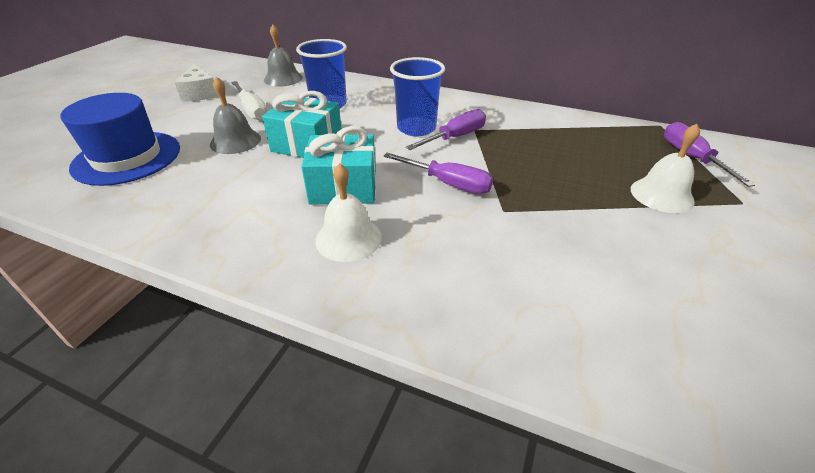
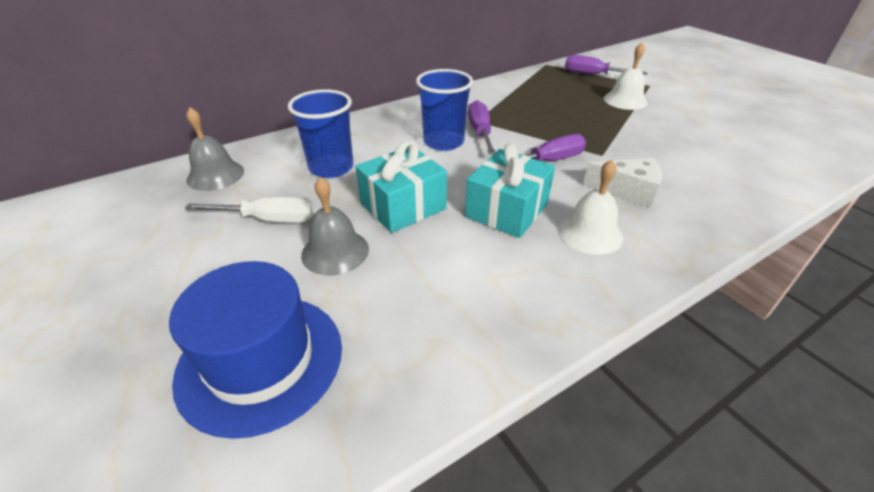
camera: 55 degrees left, 0 degrees up
(200, 93) = (146, 249): white cheese -> white cheese (628, 190)

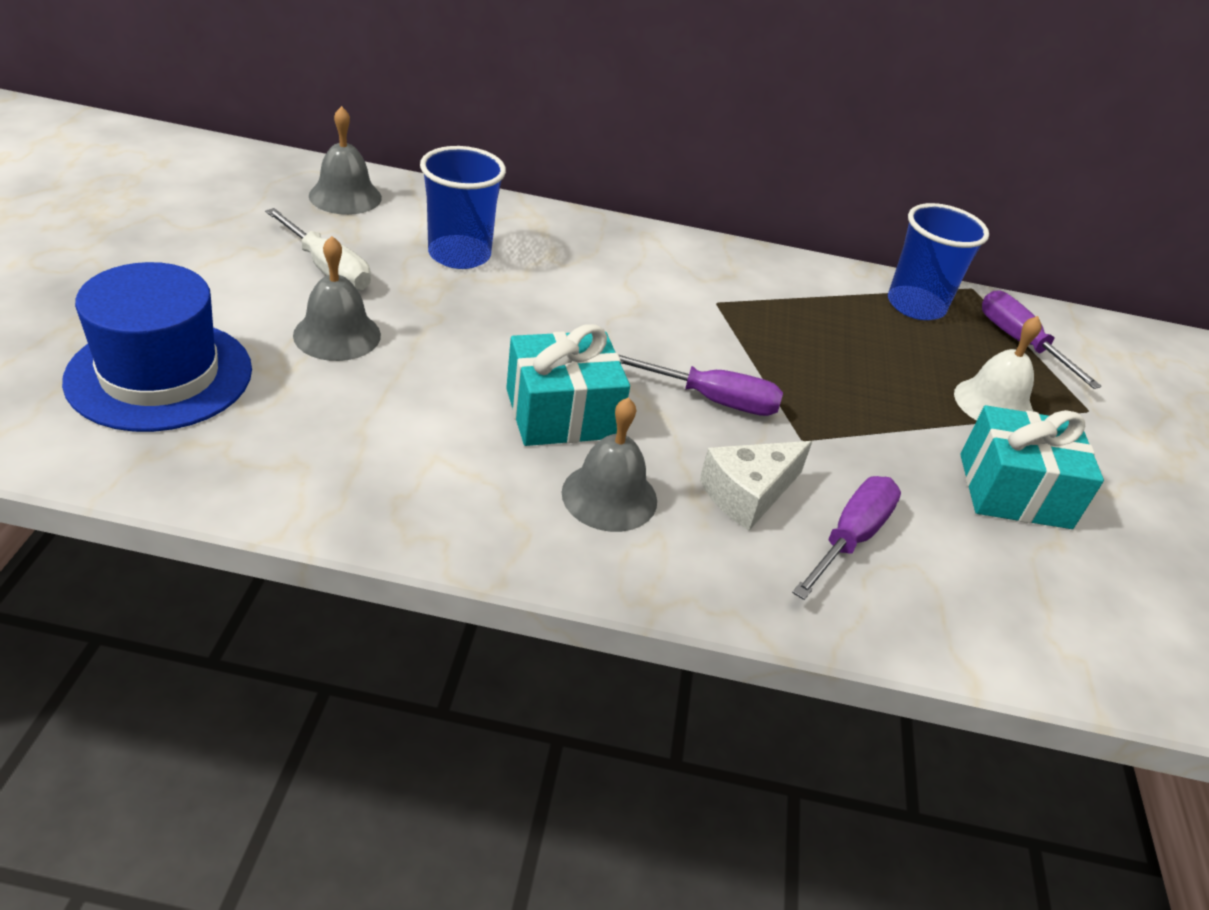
camera: 35 degrees right, 0 degrees up
(403, 206) = (464, 337): turquoise gift -> turquoise gift (1014, 491)
(443, 142) = (626, 301): blue cup -> blue cup (915, 306)
(480, 132) = (693, 317): purple screwdriver -> purple screwdriver (851, 537)
(590, 233) = (609, 496): white bell -> grey bell
(628, 190) = (748, 494): white cheese -> white cheese turned 90 degrees clockwise

